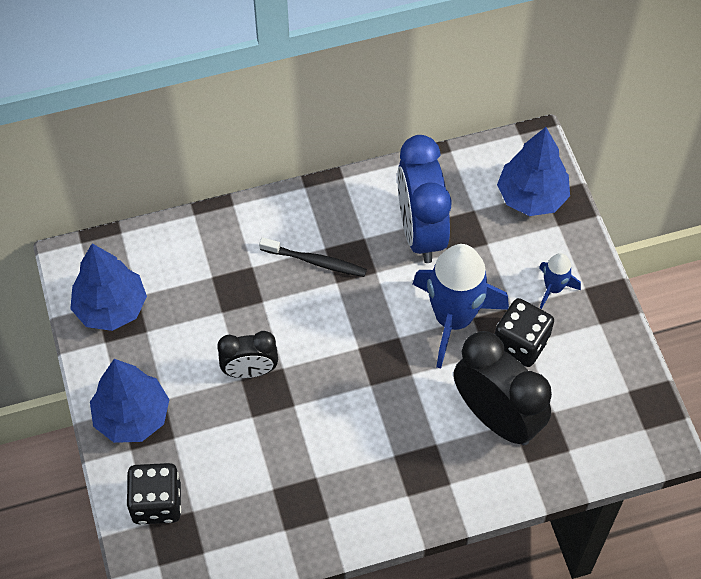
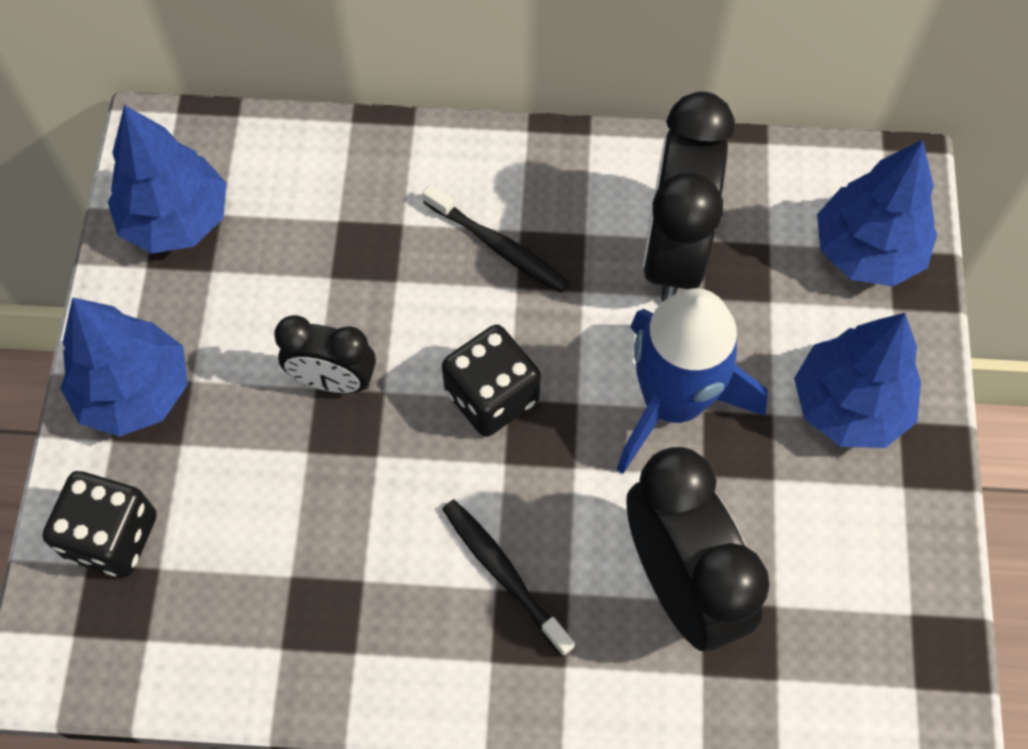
camera: 20 degrees right, 5 degrees up
(395, 446) = (503, 573): none -> black toothbrush
(421, 232) = (674, 251): blue clock -> black clock
(520, 343) = (763, 476): black dice -> black dice (491, 396)
(553, 288) = (849, 405): blue rocket -> blue tree

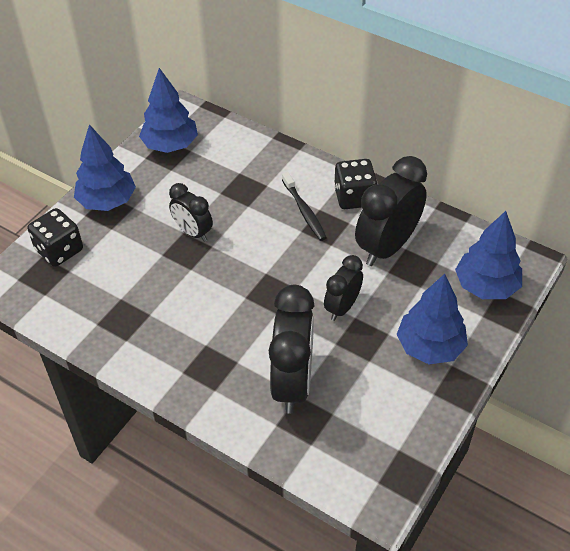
camera: 30 degrees right, 15 degrees down
(491, 396) = (258, 268): black dice -> black dice (354, 197)
(503, 573) = (213, 340): black toothbrush -> none
(673, 402) = (342, 307): blue rocket -> black clock

